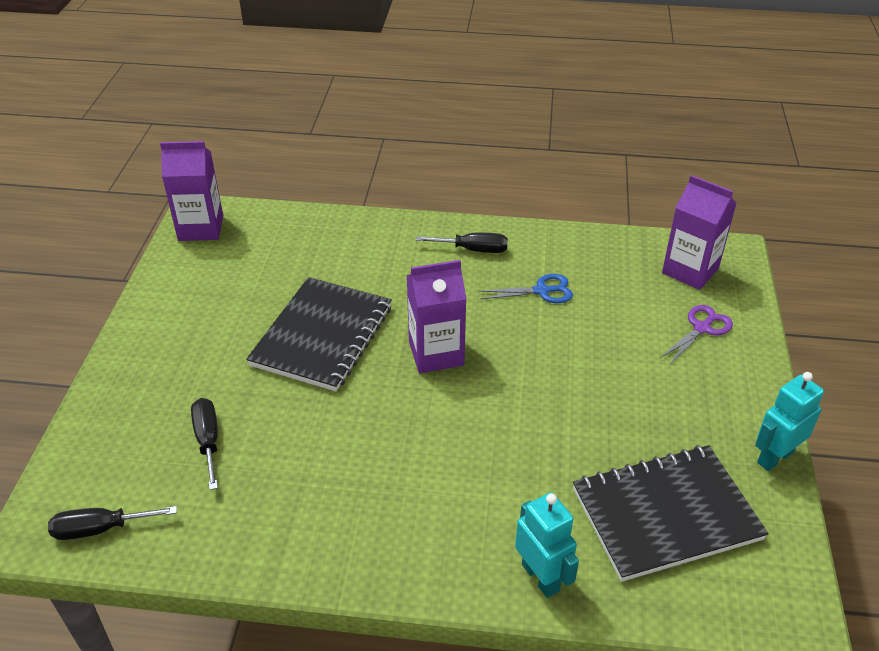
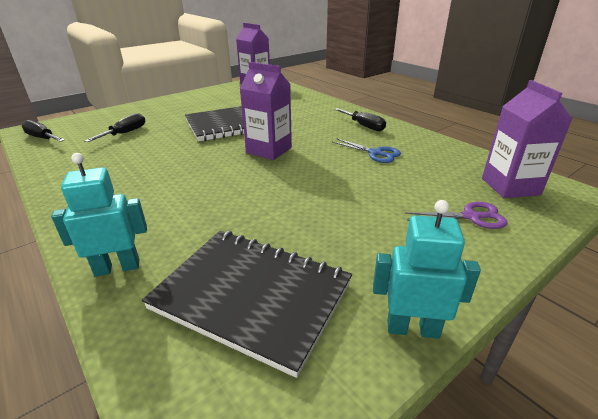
camera: 45 degrees right, 10 degrees down
(541, 577) = (117, 267): turquoise robot -> turquoise robot turned 120 degrees counterclockwise

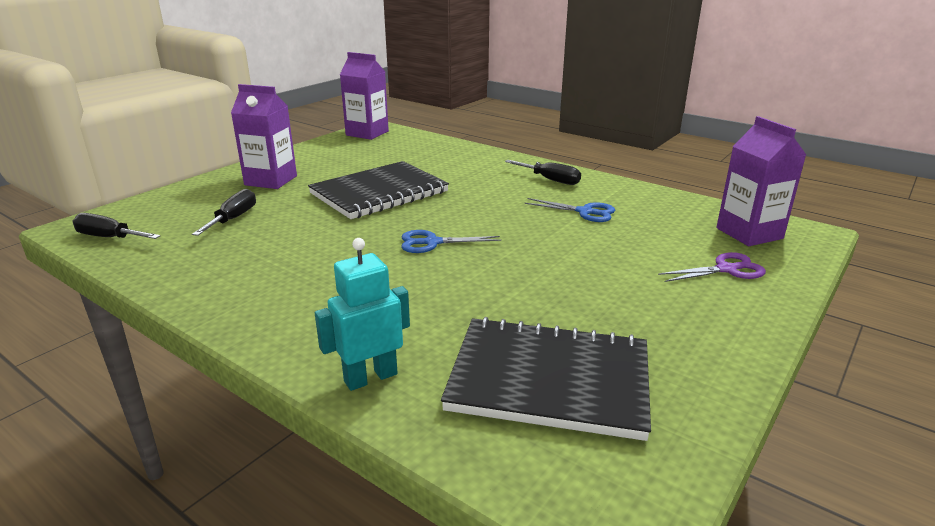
camera: 15 degrees left, 5 degrees down
(243, 165) = (432, 242): none -> blue scissors
(269, 150) = (452, 221): purple carton -> purple carton (271, 180)
(412, 328) = (727, 381): turquoise robot -> none

